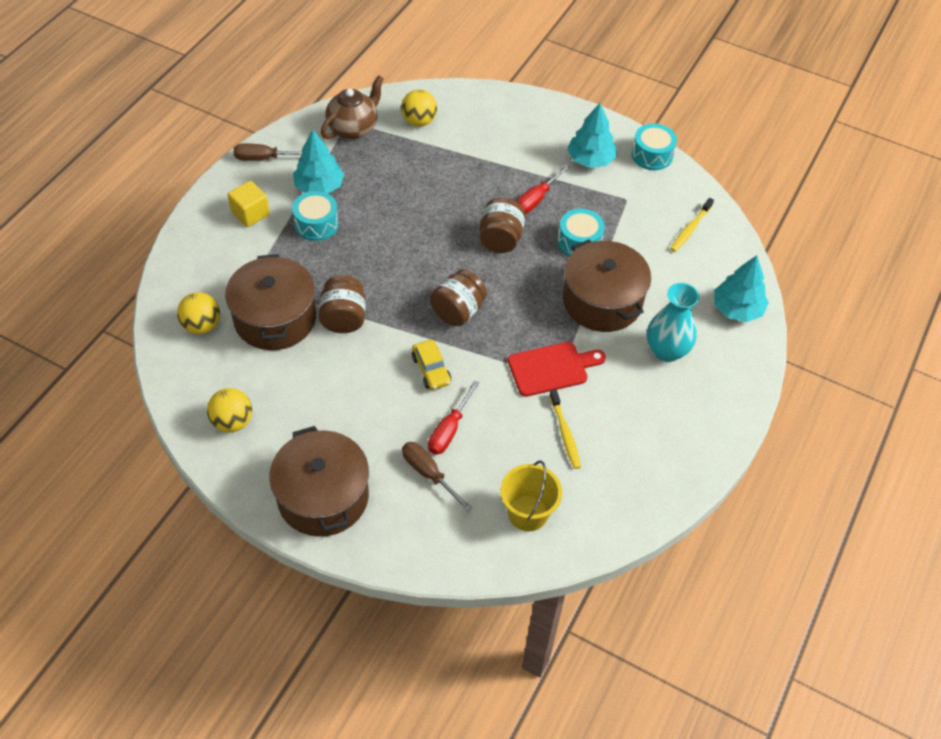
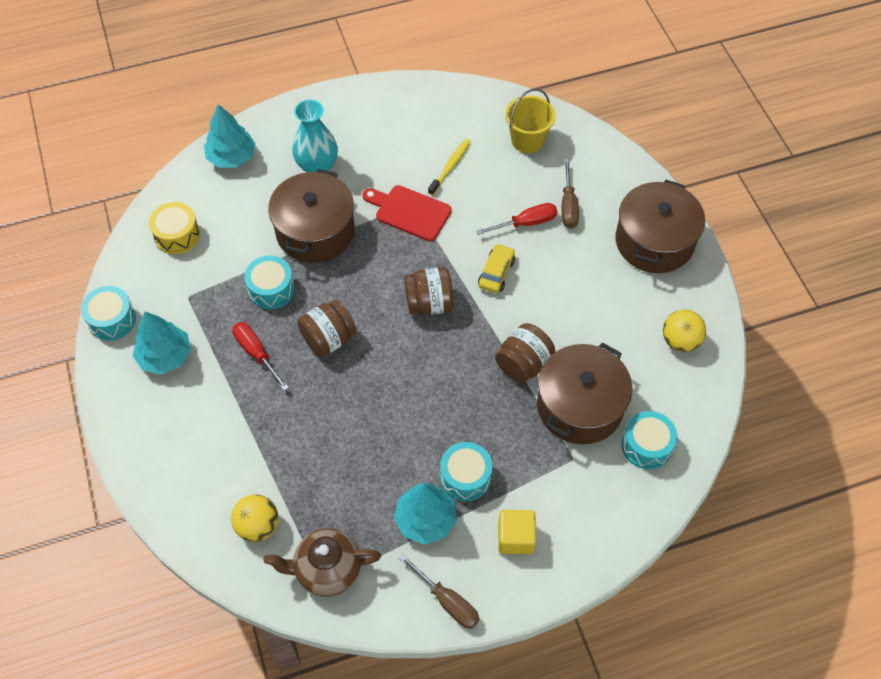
camera: 135 degrees left, 5 degrees up
(202, 325) = (646, 446): yellow ball -> turquoise drum
(536, 199) = (256, 353): red screwdriver -> red screwdriver turned 120 degrees counterclockwise
(690, 229) = (177, 235): yellow toothbrush -> yellow drum

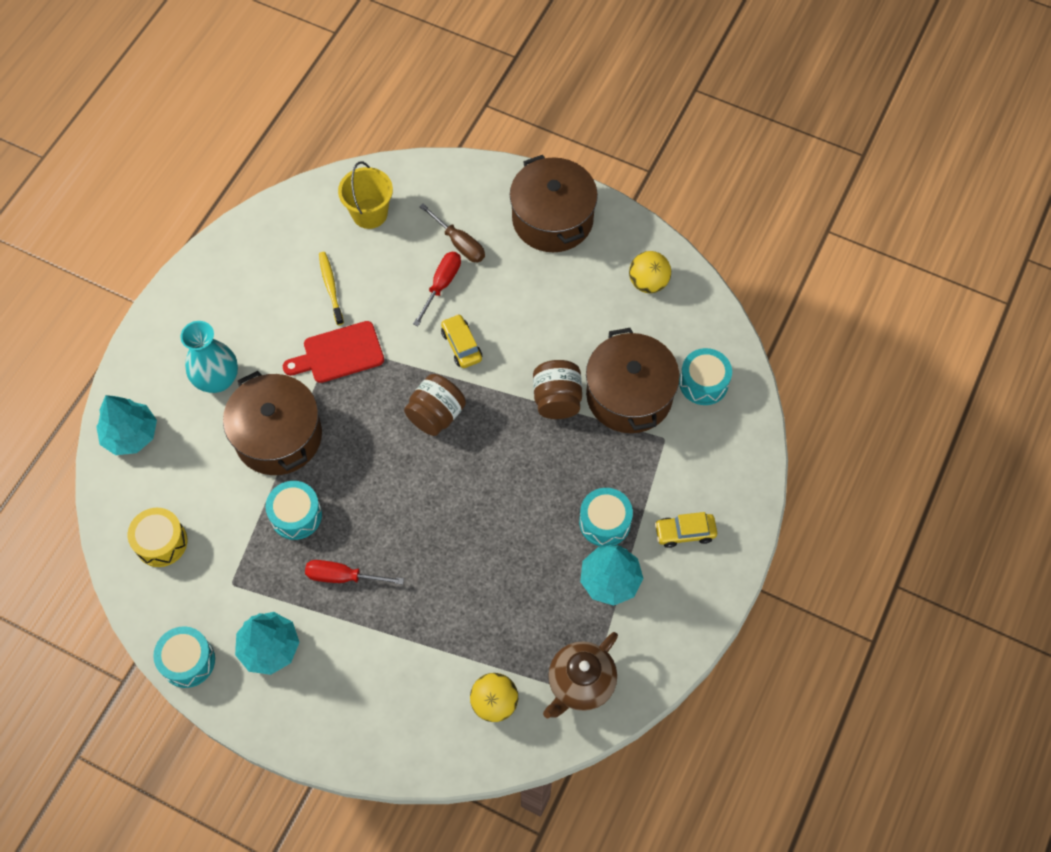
camera: 45 degrees left, 5 degrees up
(328, 339) = (388, 513): brown jar -> none
(447, 601) = (686, 622): brown screwdriver -> none
(515, 538) = (685, 533): yellow cube -> yellow car

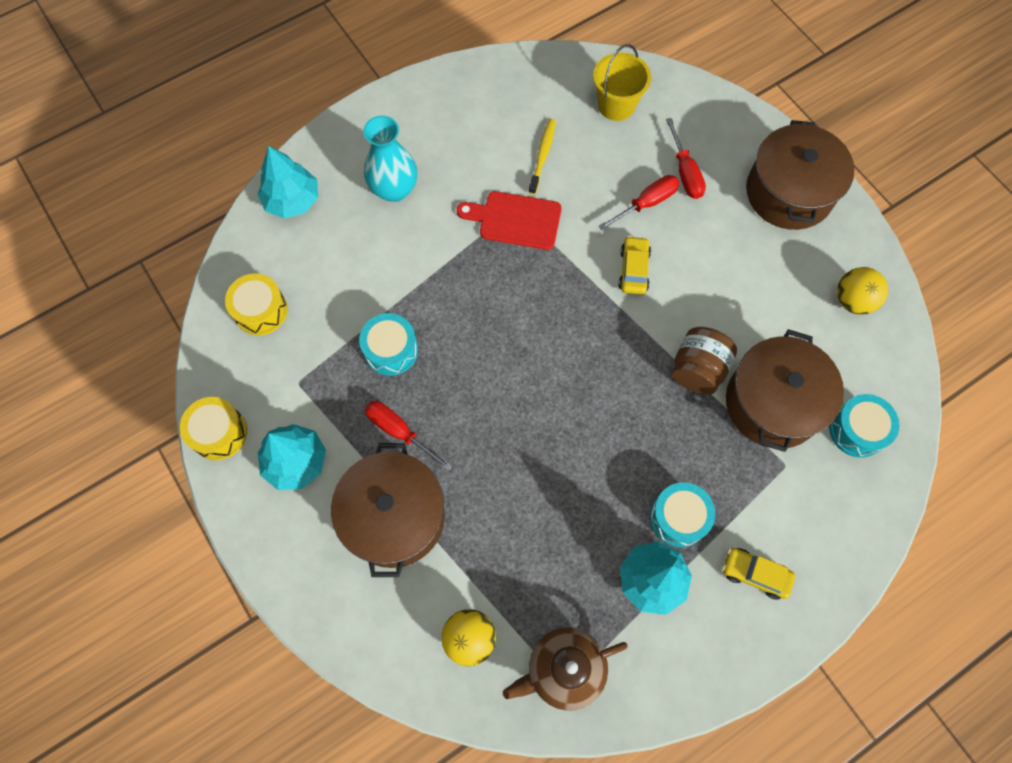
camera: 30 degrees right, 5 degrees up
(188, 661) = (219, 433): turquoise drum -> yellow drum
(278, 436) = (417, 268): brown pot -> brown pot (394, 517)
(436, 415) = (572, 323): brown jar -> none
(459, 243) = (685, 172): brown screwdriver -> red screwdriver

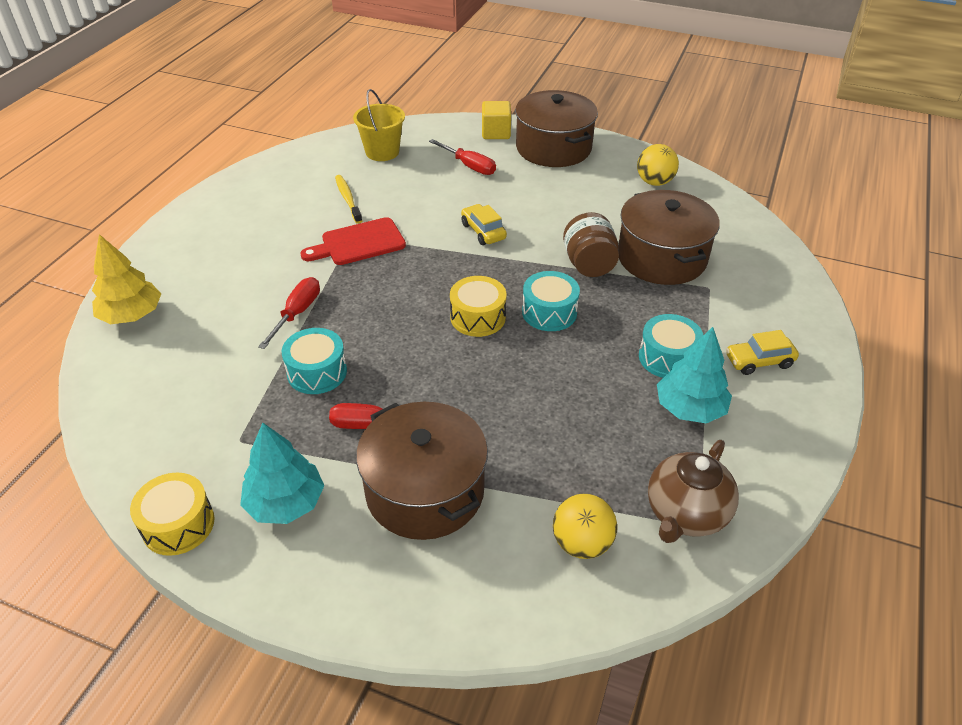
camera: 35 degrees left, 25 degrees down
(261, 311) = (156, 406): yellow drum -> yellow drum (478, 317)
(292, 200) = (132, 315): turquoise tree -> yellow tree
(394, 189) = (231, 268): turquoise vase -> none
(646, 203) = (456, 193): red screwdriver -> red screwdriver (297, 313)
(747, 137) = (496, 133): none -> yellow cube
(857, 430) = (733, 245): turquoise drum -> turquoise drum (549, 312)

